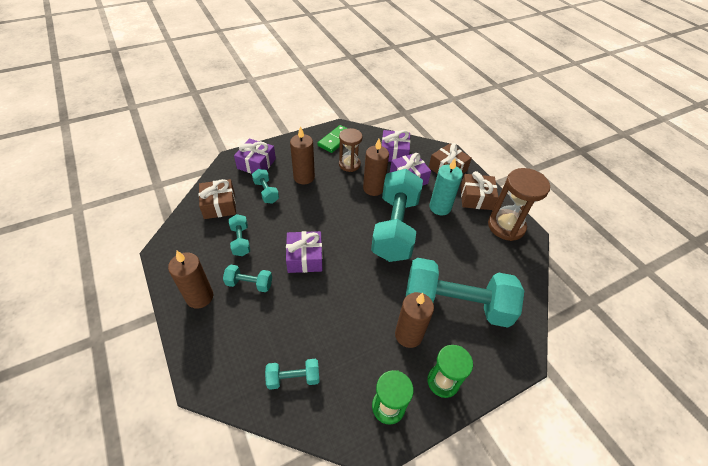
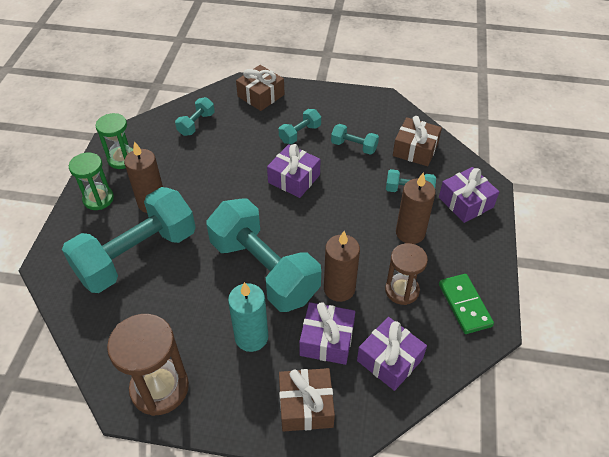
camera: 130 degrees right, 0 degrees up
(200, 297) = (314, 104): brown candle -> none
(476, 198) = (228, 394): brown gift -> brown gift (261, 95)

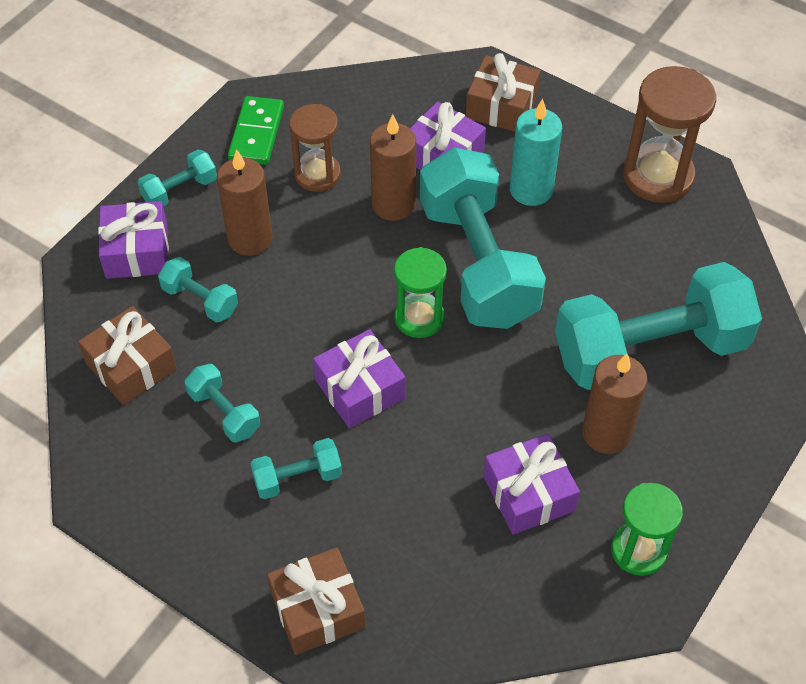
camera: 155 degrees left, 5 degrees up
(98, 199) = (694, 476): green hourglass -> green hourglass (419, 318)
(196, 124) = (475, 583): turquoise dumbbell -> turquoise dumbbell (180, 190)
(389, 360) = (385, 113): purple gift -> purple gift (528, 493)

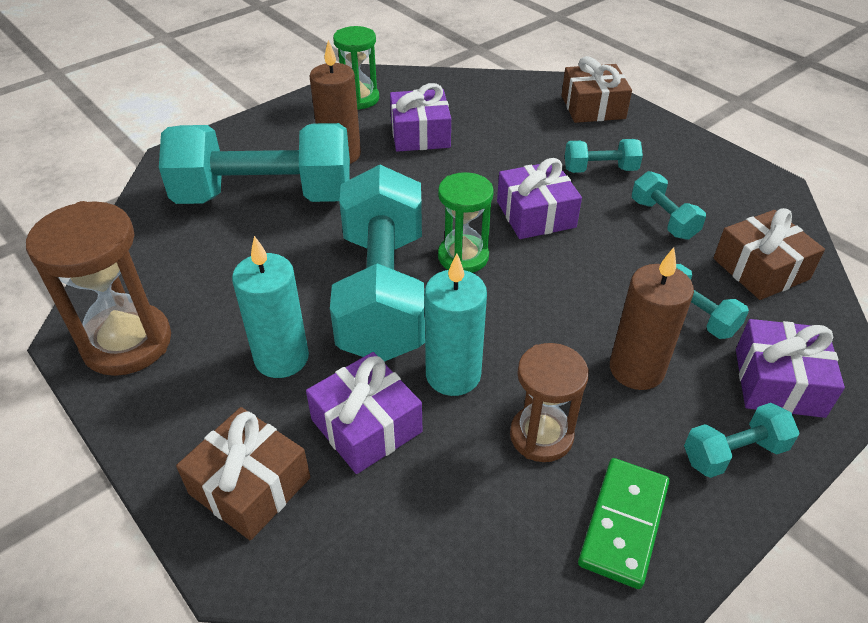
camera: 165 degrees left, 10 degrees down
(393, 204) = (453, 375): brown candle -> turquoise candle

